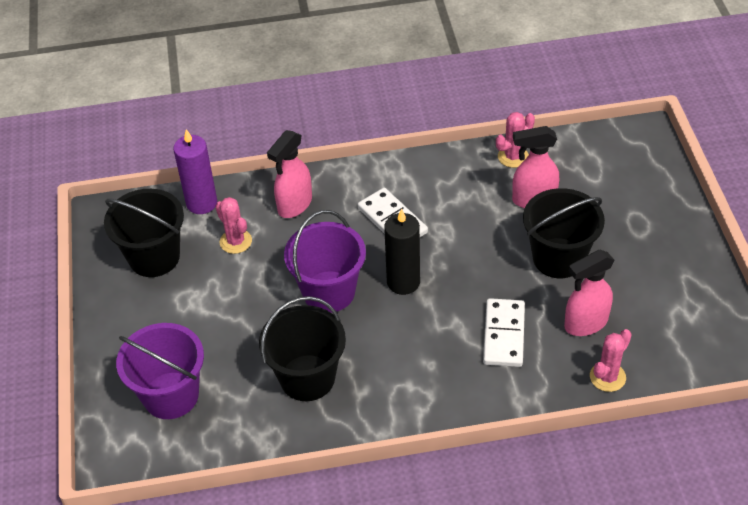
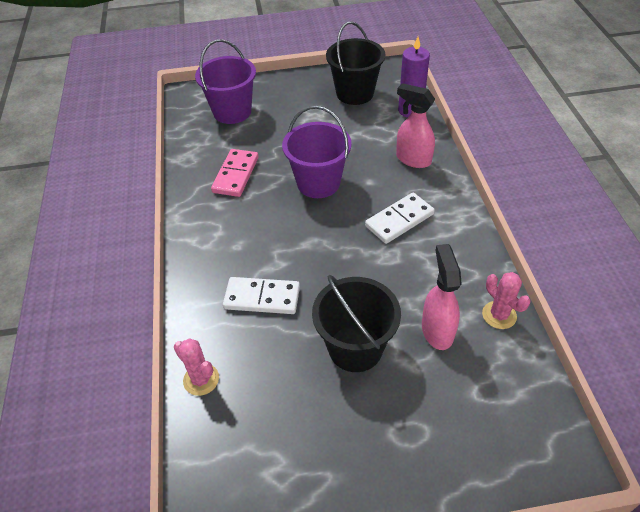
camera: 90 degrees right, 0 degrees up
(235, 241) = (371, 130): pink cactus -> none
(307, 378) = (235, 175): black bucket -> pink domino
(403, 282) = (327, 228): black candle -> none
(585, 323) = (268, 365): pink spray bottle -> none

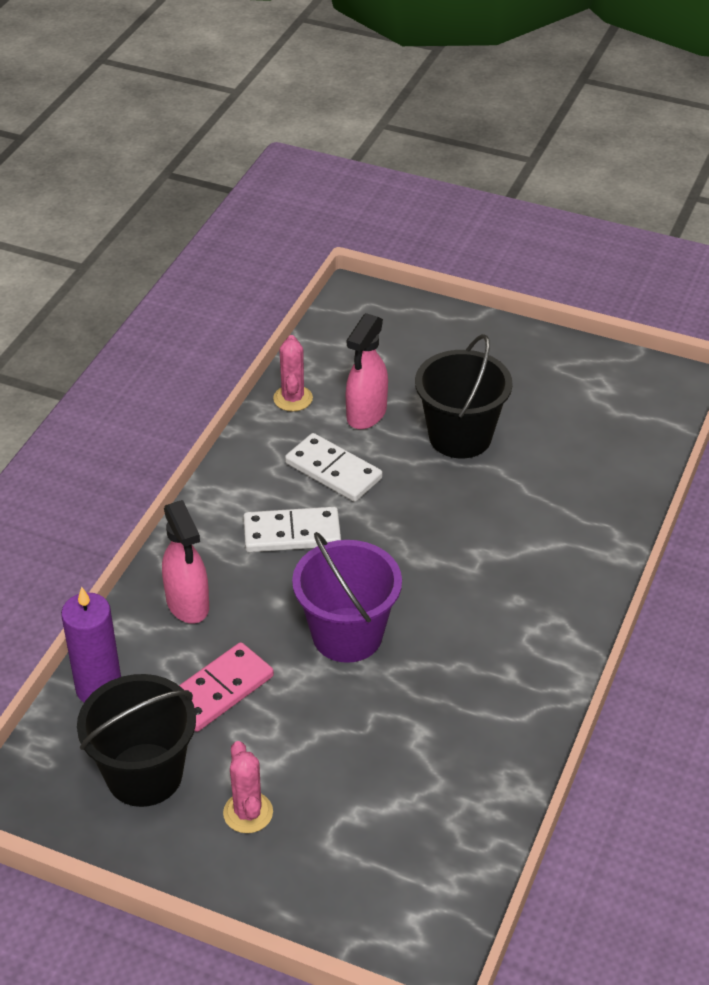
camera: 150 degrees left, 5 degrees down
(201, 379) = (635, 480): pink cactus -> pink cactus (248, 813)
(232, 112) = (380, 851): purple bucket -> none
(235, 175) = (455, 710): pink domino -> pink domino (219, 690)
(262, 297) = (524, 525): white domino -> white domino (333, 471)

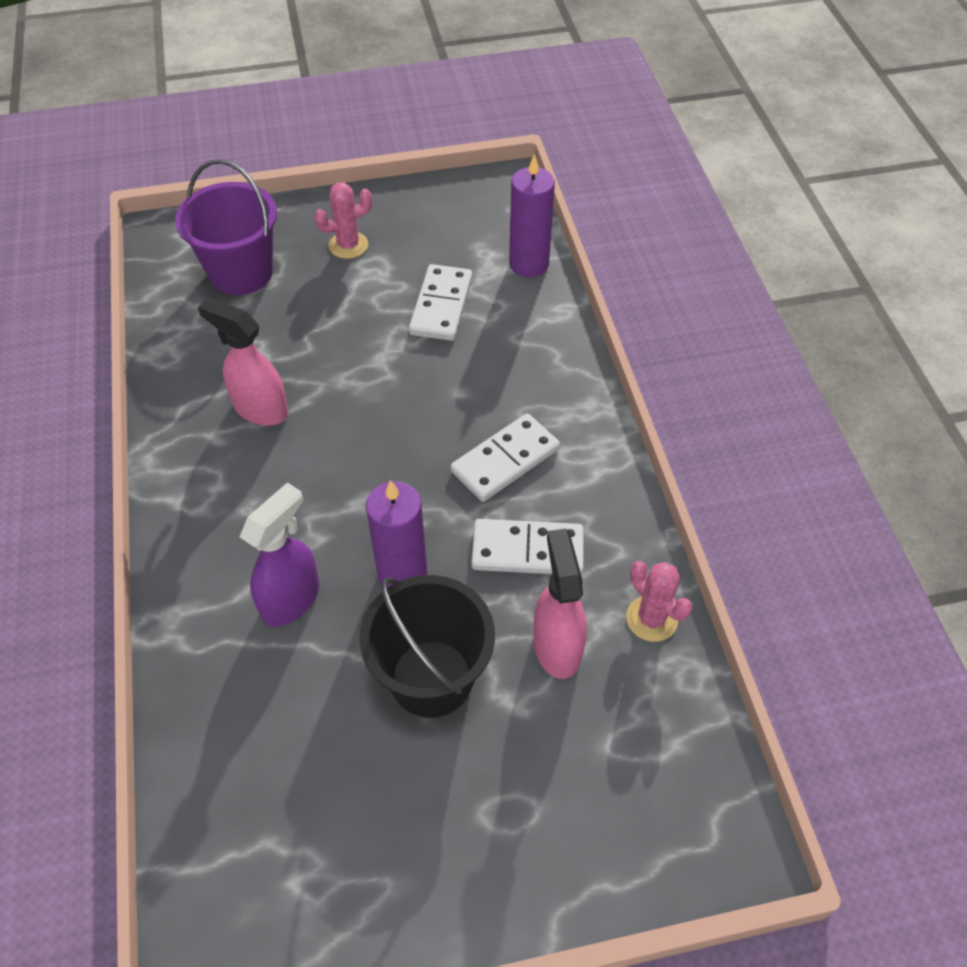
camera: 145 degrees right, 10 degrees up
(144, 775) = (440, 232): black bucket -> none
(188, 604) = (530, 352): pink spray bottle -> pink spray bottle (260, 409)
(219, 690) = (441, 306): pink domino -> white domino
(248, 813) = (348, 245): pink cactus -> pink cactus turned 60 degrees counterclockwise
(347, 635) = (378, 396): purple bucket -> purple bucket (241, 272)
(432, 499) = (402, 574): none -> purple candle
(522, 523) = (291, 599): none -> purple spray bottle

